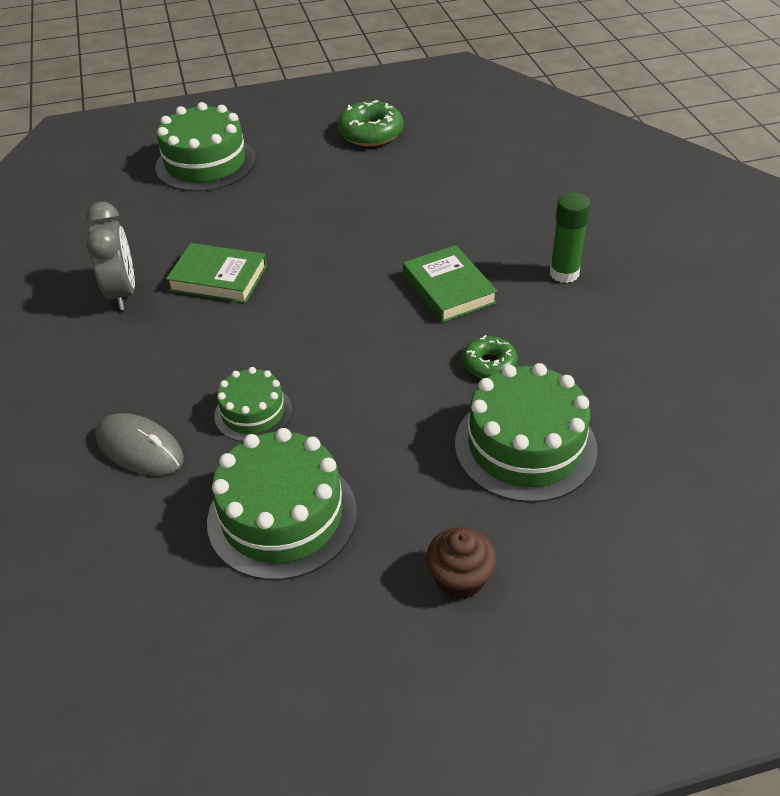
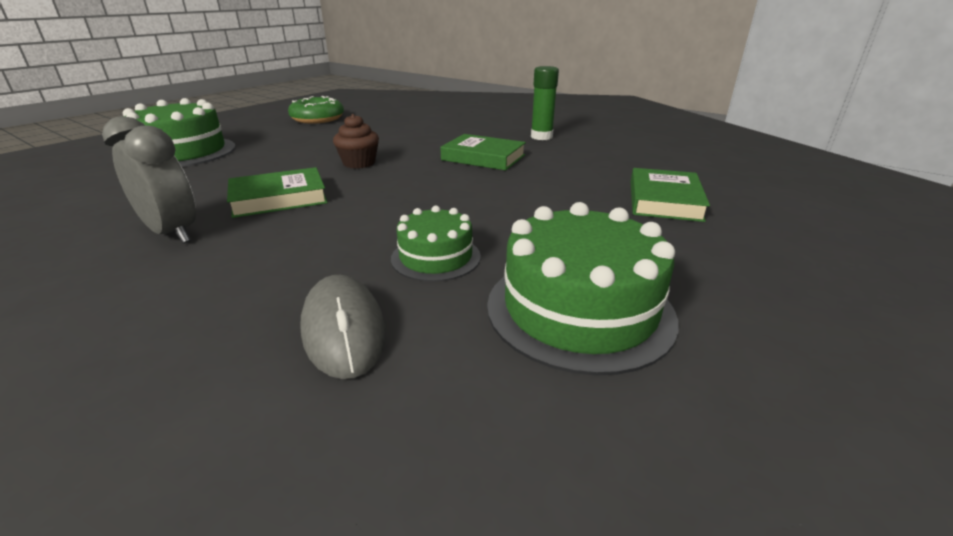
camera: 40 degrees left, 15 degrees down
(140, 448) = (343, 330): grey mouse -> grey mouse turned 75 degrees clockwise
(460, 578) = (775, 278): brown cupcake -> brown cupcake (359, 163)
(489, 364) = (570, 177): green donut -> none
(525, 446) = (664, 200): green cake -> green book

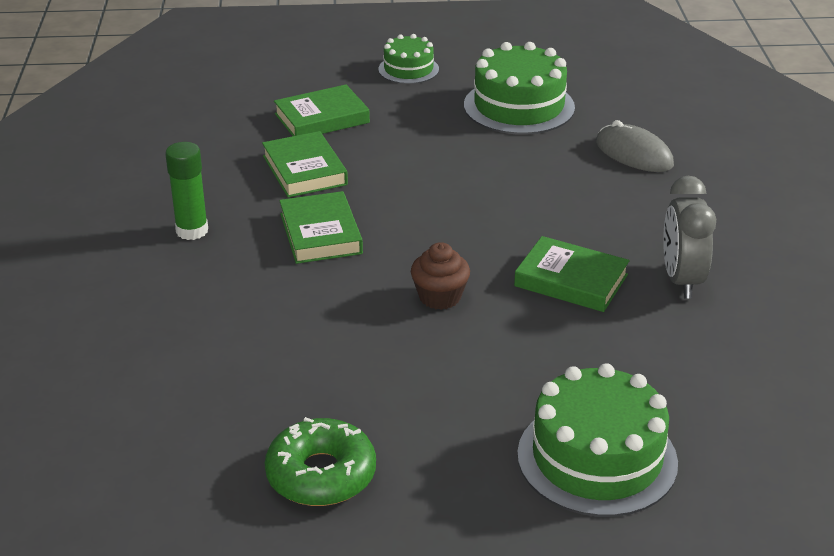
camera: 130 degrees left, 5 degrees up
(343, 330) = (634, 154): grey mouse -> grey mouse turned 75 degrees counterclockwise
(436, 257) = (537, 163): green cake -> green cake (408, 69)
(574, 173) = (305, 170): none -> green book

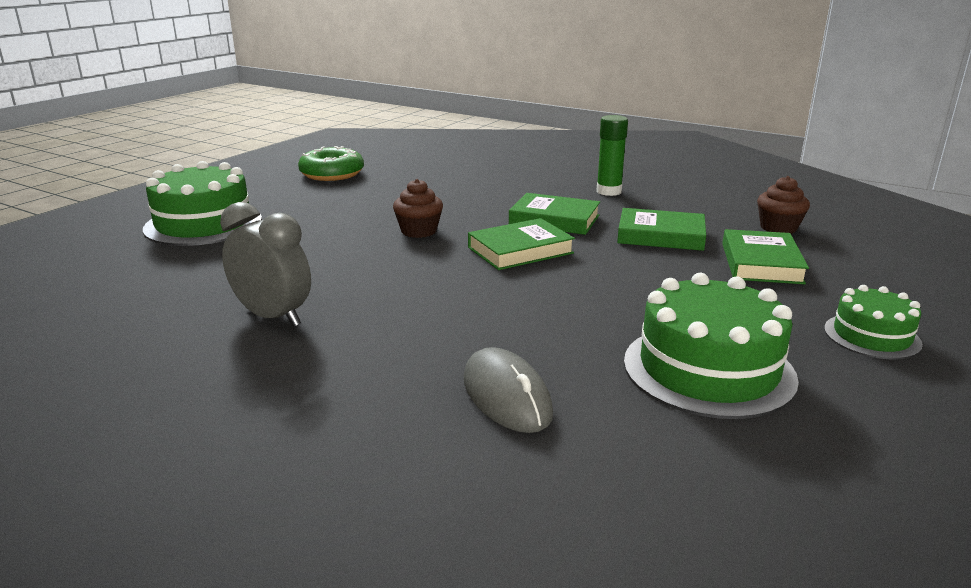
camera: 125 degrees right, 10 degrees down
(224, 124) = (778, 228): none -> brown cupcake
(571, 280) = (357, 275): green book -> green book (520, 250)
(634, 154) = (506, 396): grey mouse -> grey mouse turned 75 degrees clockwise

